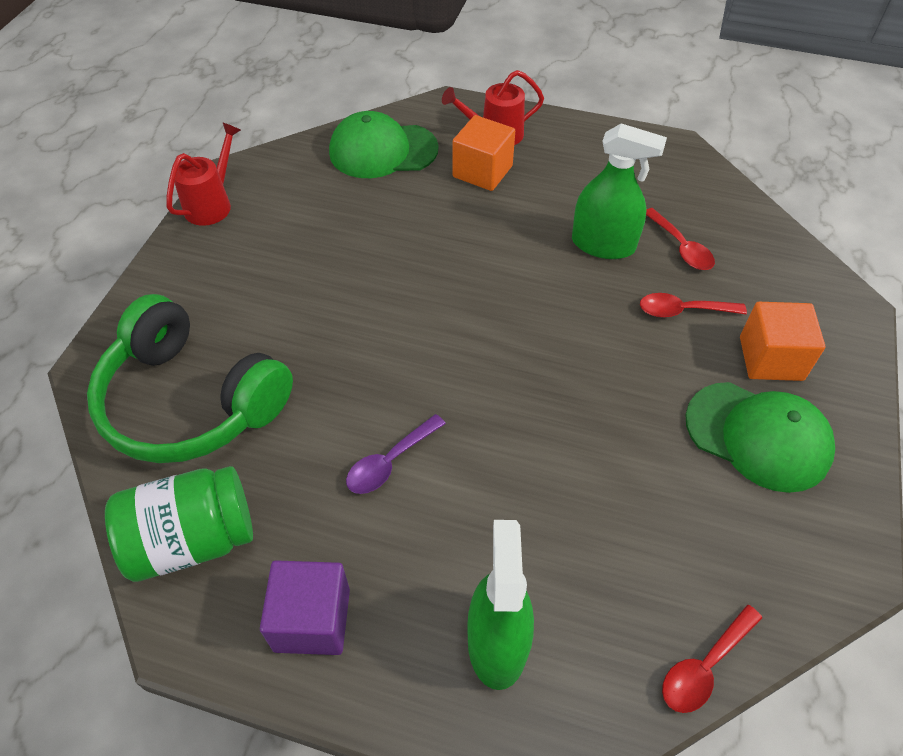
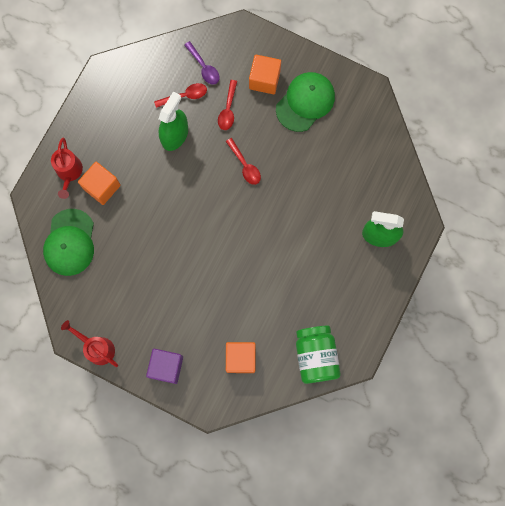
camera: 80 degrees left, 25 degrees up
(190, 402) = (240, 358): green headphones -> orange cube
(312, 619) = (359, 307): purple cube -> purple cube (166, 367)
(390, 462) = (291, 266): purple spoon -> purple spoon (204, 67)
(704, 667) = (400, 160): red spoon -> red spoon (245, 165)

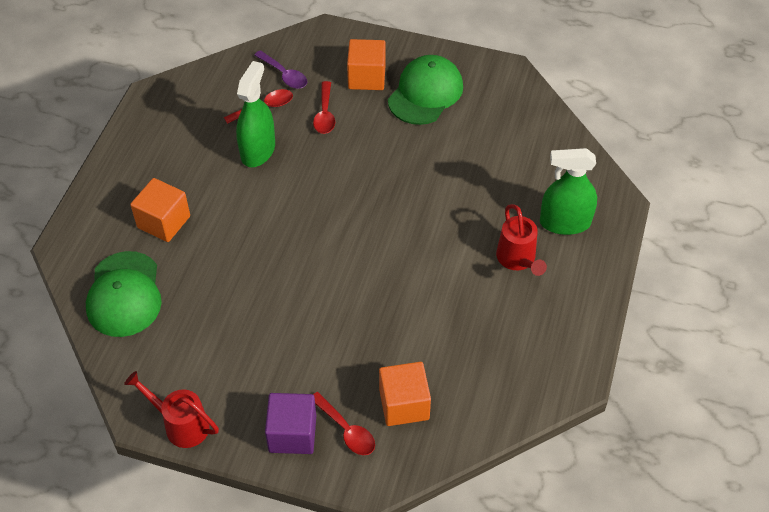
camera: 10 degrees left, 25 degrees down
(69, 173) = (115, 212): red watering can -> red watering can (518, 260)
(245, 165) = (360, 170): red spoon -> red spoon (346, 430)
(315, 356) = (515, 383): green jar -> none

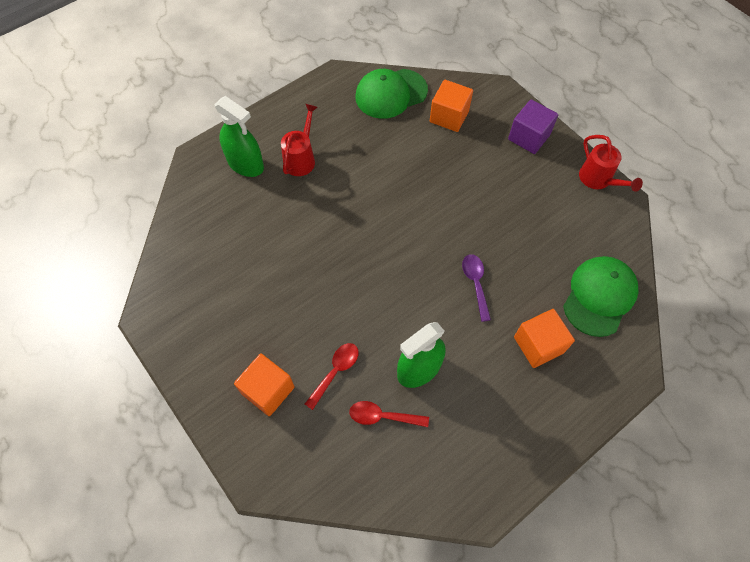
camera: 145 degrees left, 10 degrees up
(284, 75) = (338, 446): purple spoon -> purple spoon (475, 283)
(346, 430) = (494, 122): red spoon -> none
(425, 93) = (235, 338): green cap -> green cap (391, 94)

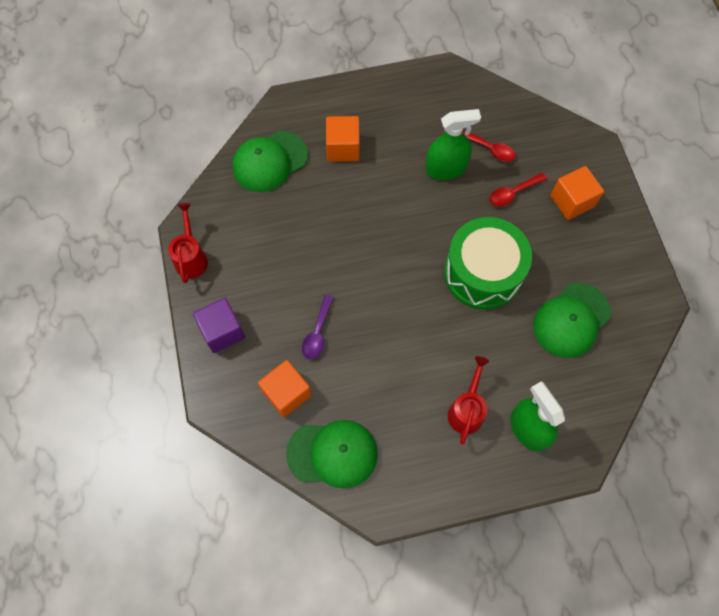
camera: 155 degrees left, 5 degrees up
(233, 264) = (571, 320): none -> green cap
(301, 158) = (466, 410): red watering can -> red watering can turned 150 degrees clockwise
(333, 273) = (482, 273): none -> green drum
(475, 283) = (363, 213): purple spoon -> purple spoon (317, 333)

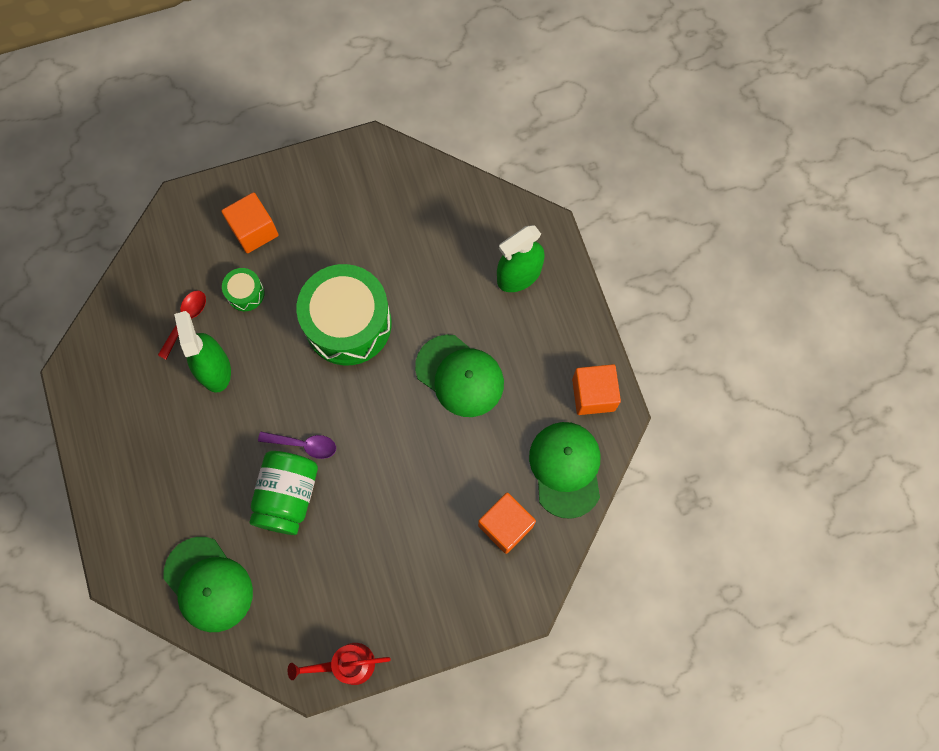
camera: 95 degrees left, 5 degrees up
(222, 331) = (439, 610): purple cube -> none
(317, 333) = (433, 499): purple spoon -> purple spoon (304, 445)
(333, 219) = (287, 496): none -> green jar
(343, 148) = (187, 494): orange cube -> orange cube (593, 395)
(466, 410) = (505, 335): red watering can -> none
(513, 193) = (245, 293): red spoon -> green drum
(571, 320) = (397, 233): green cap -> green cap (460, 376)

